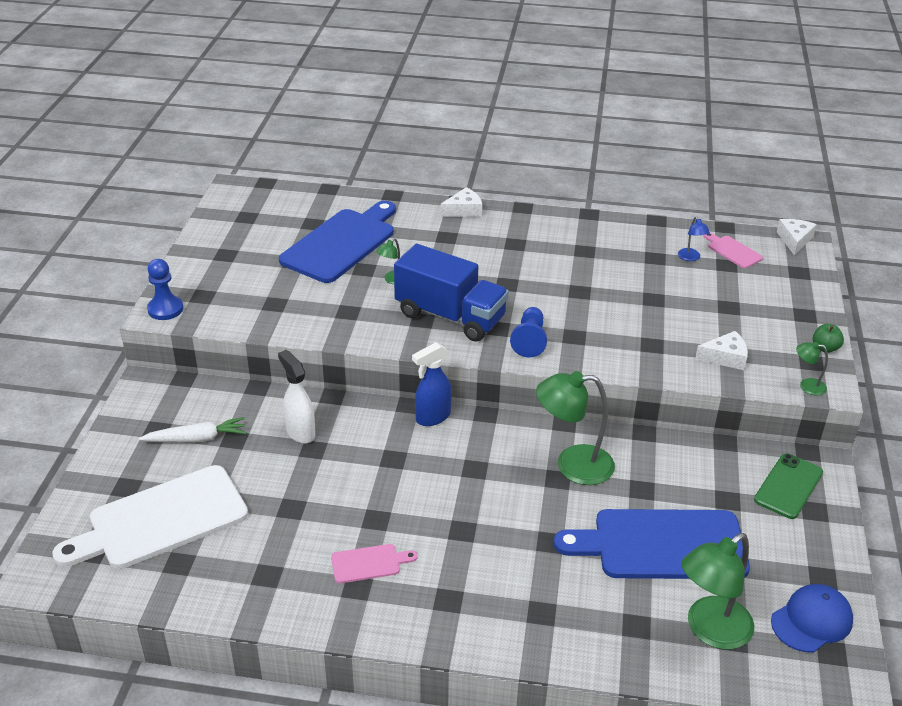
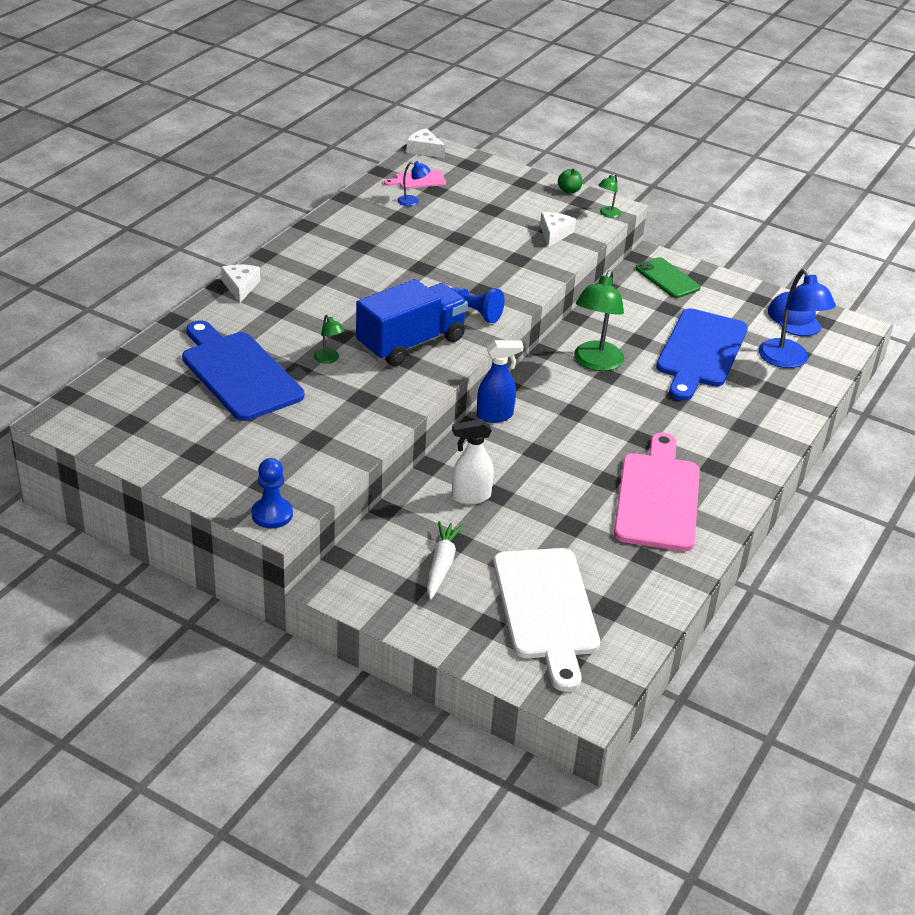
camera: 70 degrees left, 0 degrees up
(369, 563) = (657, 497): pink cutting board -> pink cutting board, size x2.26
(432, 417) = (495, 416): blue spray bottle -> blue spray bottle turned 90 degrees counterclockwise
(710, 630) = (788, 360): green lamp -> blue lamp

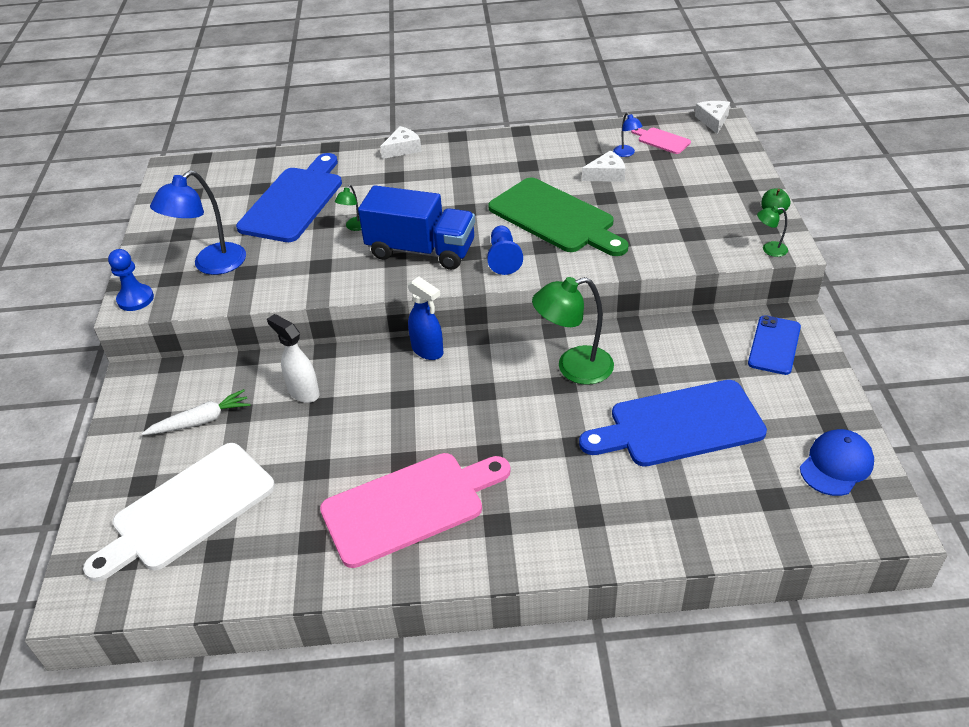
camera: 60 degrees right, 5 degrees up
(453, 269) = (555, 218): none -> green cutting board
(554, 234) = (688, 238): white cheese -> white cheese (606, 175)
(667, 278) = (774, 345): green phone -> blue phone
(788, 360) = (749, 495): blue lamp -> blue lamp (211, 265)

